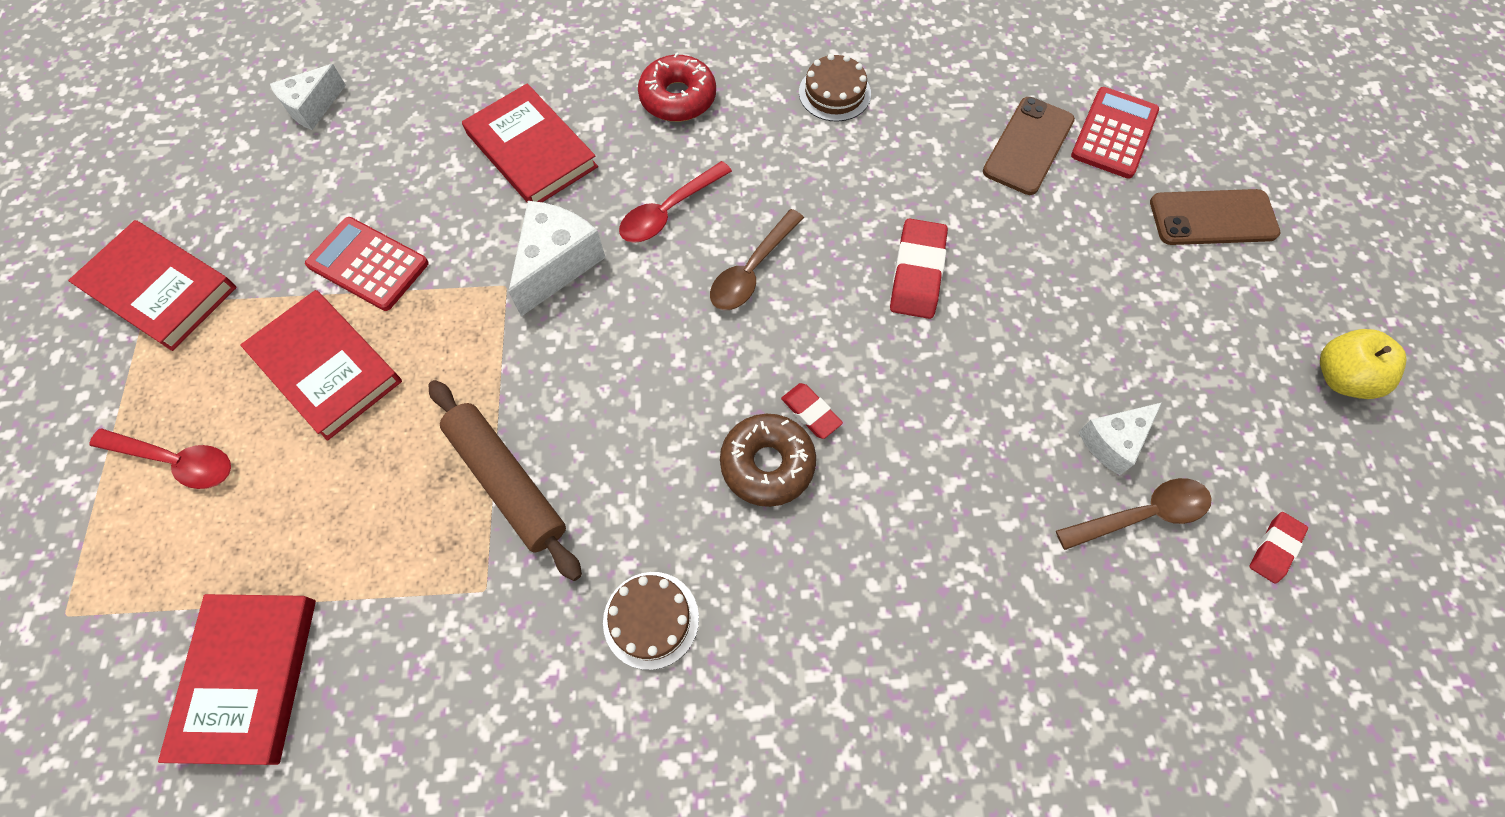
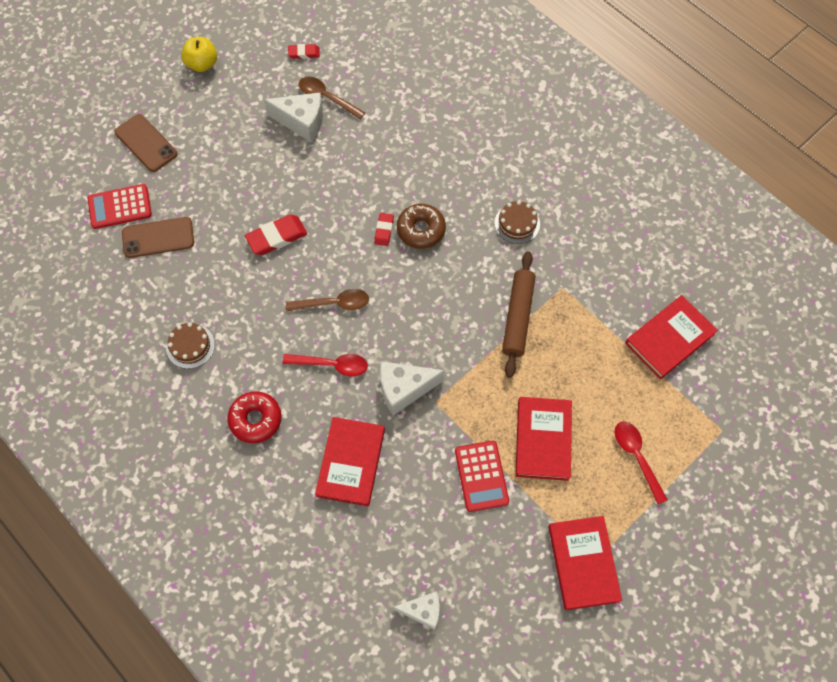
camera: 130 degrees left, 0 degrees up
(1113, 442) = (302, 122): white cheese -> white cheese, size x1.51

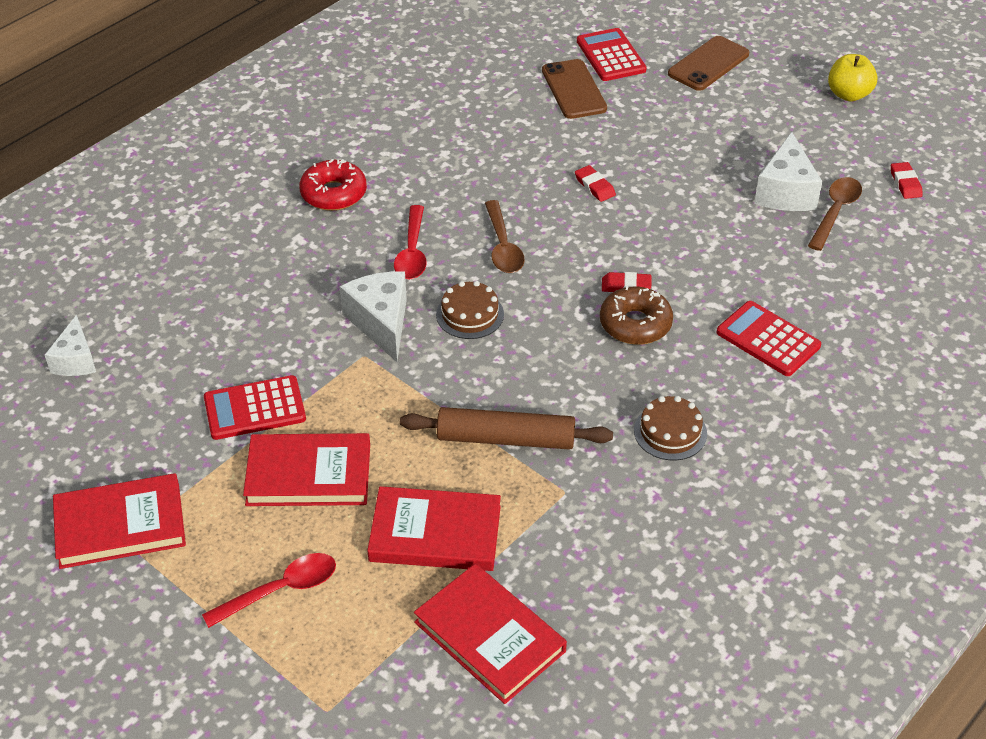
camera: 85 degrees right, 20 degrees down
(190, 346) = (428, 131): brown cake -> brown cake (470, 314)
(277, 237) = (594, 186): red eraser -> red eraser, size x0.58
(351, 462) = (276, 280): red book -> red book (435, 533)
(442, 158) = (768, 339): none -> red calculator

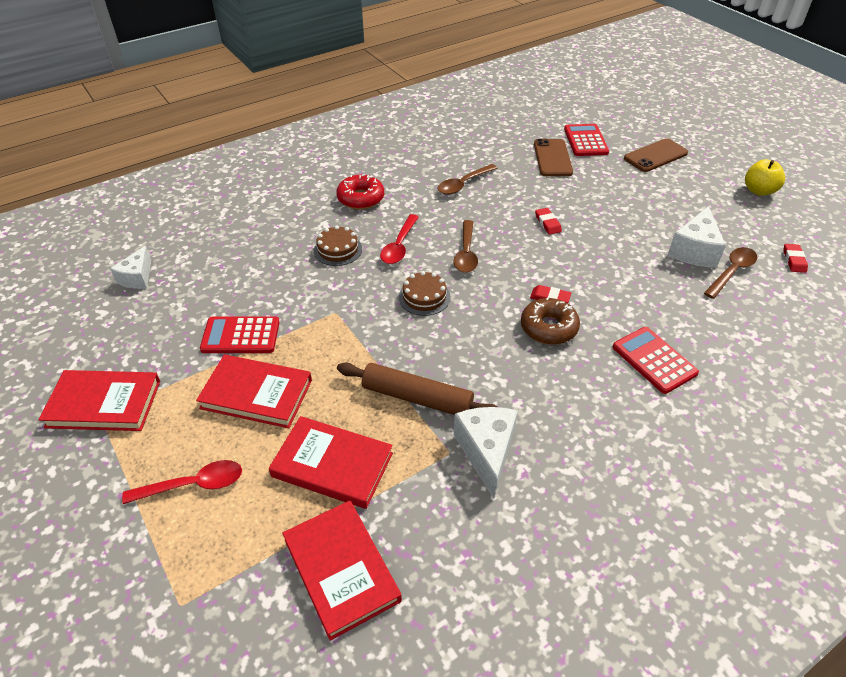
camera: 15 degrees right, 0 degrees up
(381, 323) = (357, 291): white cheese -> white cheese (486, 452)
(466, 149) = (463, 184): none -> brown spoon
(670, 432) = (552, 420): brown cake -> brown cake (338, 250)

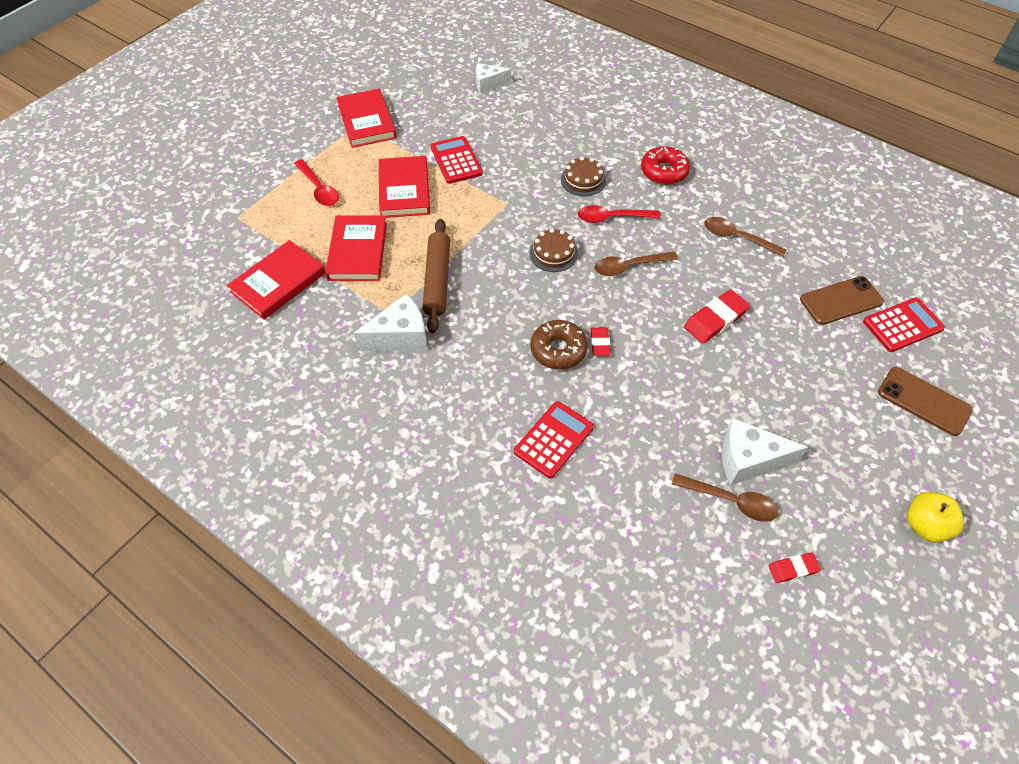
camera: 70 degrees right, 10 degrees up
(547, 223) = (715, 319): red eraser -> red eraser, size x1.71

